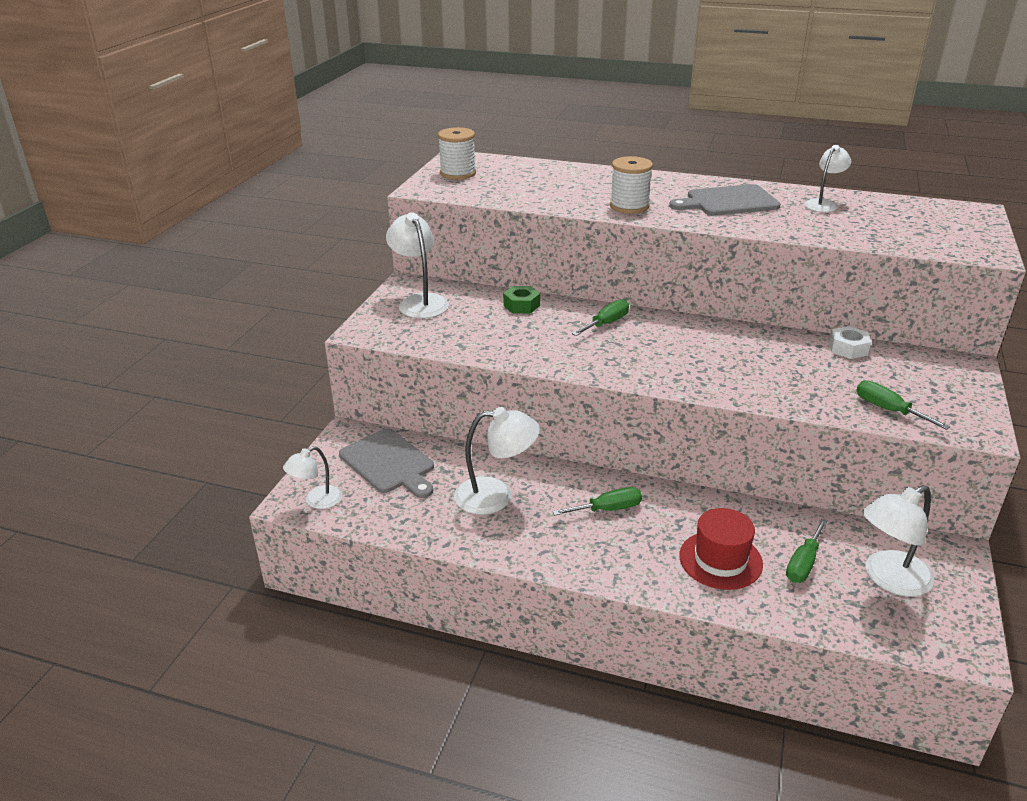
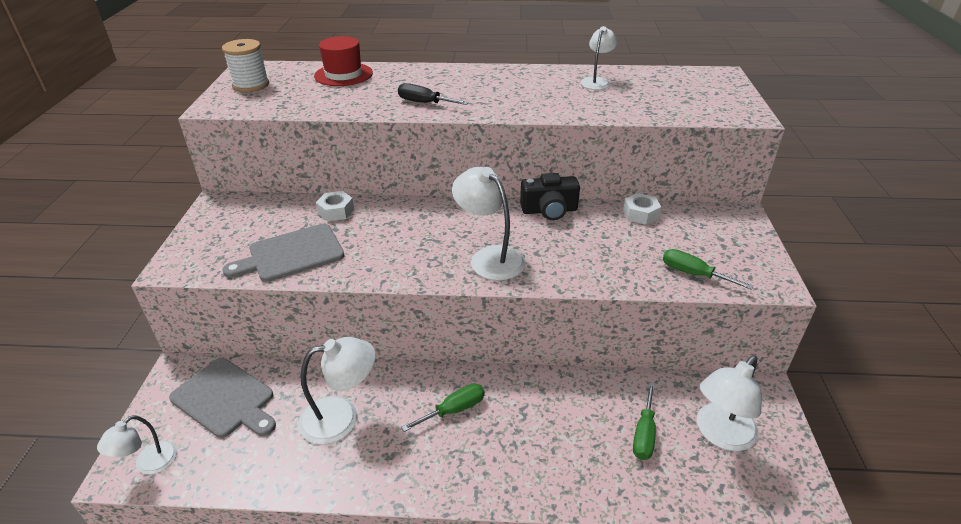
camera: 15 degrees left, 5 degrees up
(419, 302) = (232, 222): white lamp -> white lamp (489, 257)
(521, 305) = (336, 211): green nut -> white nut
(606, 323) = (421, 219): green screwdriver -> none
(629, 206) = (424, 103): white spool -> black screwdriver
(720, 560) = (570, 447): red hat -> red hat (343, 74)
(728, 201) = (513, 88): grey cutting board -> grey cutting board (291, 254)
(746, 332) = (549, 210): none -> black camera

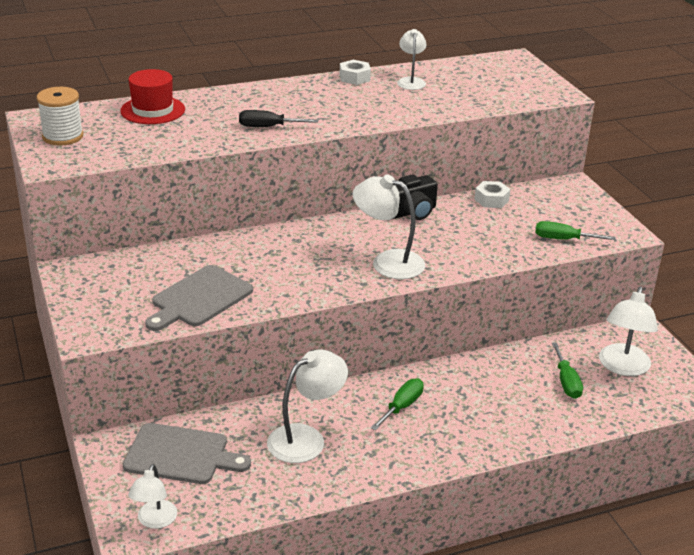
camera: 25 degrees left, 5 degrees down
(336, 211) = (206, 253): white nut -> white nut (354, 78)

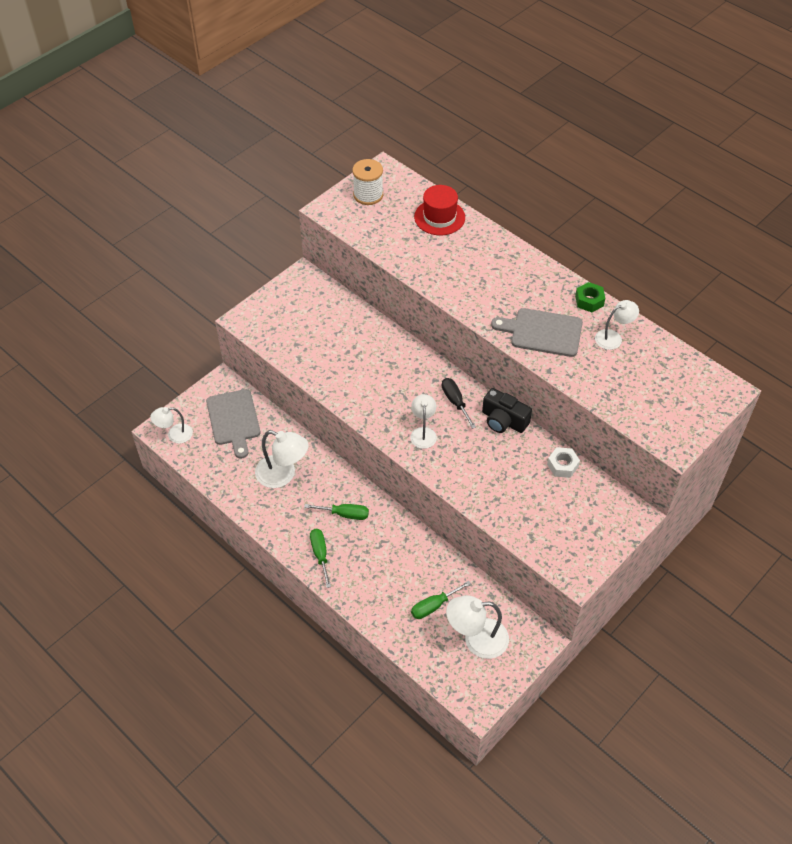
camera: 65 degrees right, 20 degrees up
(199, 298) = (313, 352): grey cutting board -> grey cutting board (542, 332)
(268, 127) = (462, 287): black screwdriver -> black screwdriver (455, 402)
(354, 78) = (589, 301): white nut -> green nut
(387, 262) = (423, 433): white lamp -> white lamp, size x0.63
(563, 239) = (534, 532): green screwdriver -> green screwdriver (320, 554)

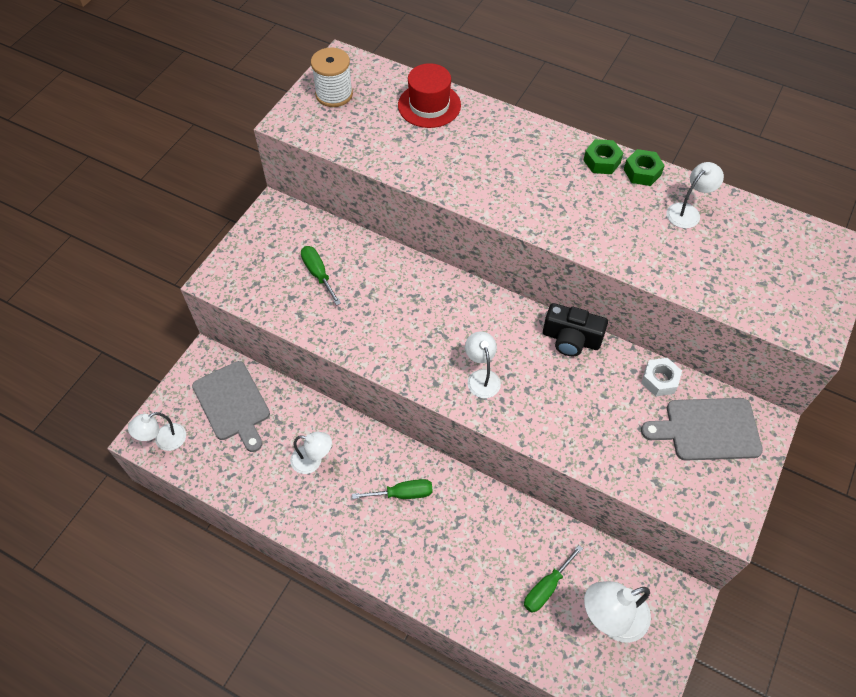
camera: 15 degrees left, 5 degrees up
(283, 475) = (313, 461): white lamp -> white lamp, size x0.63
(320, 554) = (389, 555): green screwdriver -> green screwdriver (318, 274)
(455, 402) = (506, 328): black screwdriver -> none
(542, 332) = (603, 222): grey cutting board -> grey cutting board (707, 429)
(560, 286) = (601, 161): none -> green nut

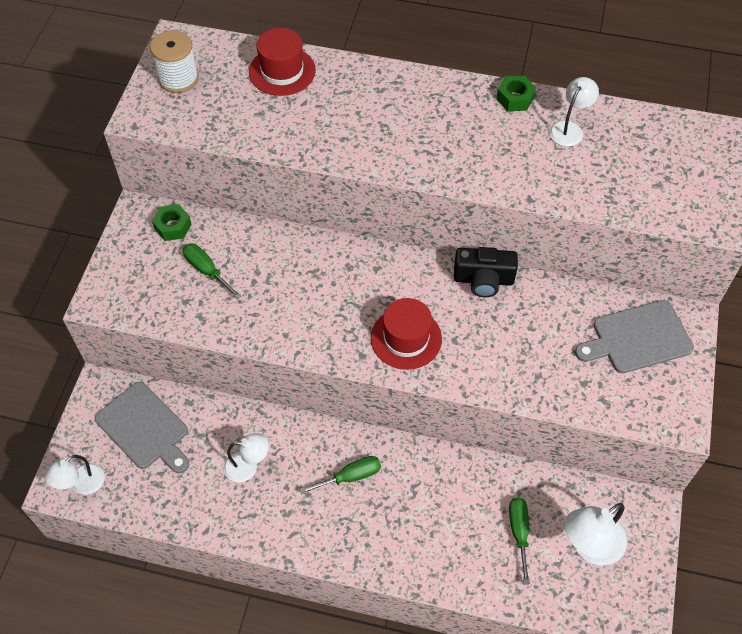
camera: 15 degrees left, 0 degrees up
(481, 377) = (406, 338): white lamp -> red hat
(546, 588) = (519, 532): green screwdriver -> green screwdriver turned 150 degrees clockwise
(601, 161) = (472, 95): green nut -> green nut (173, 226)
(659, 380) = (579, 301): white nut -> none

